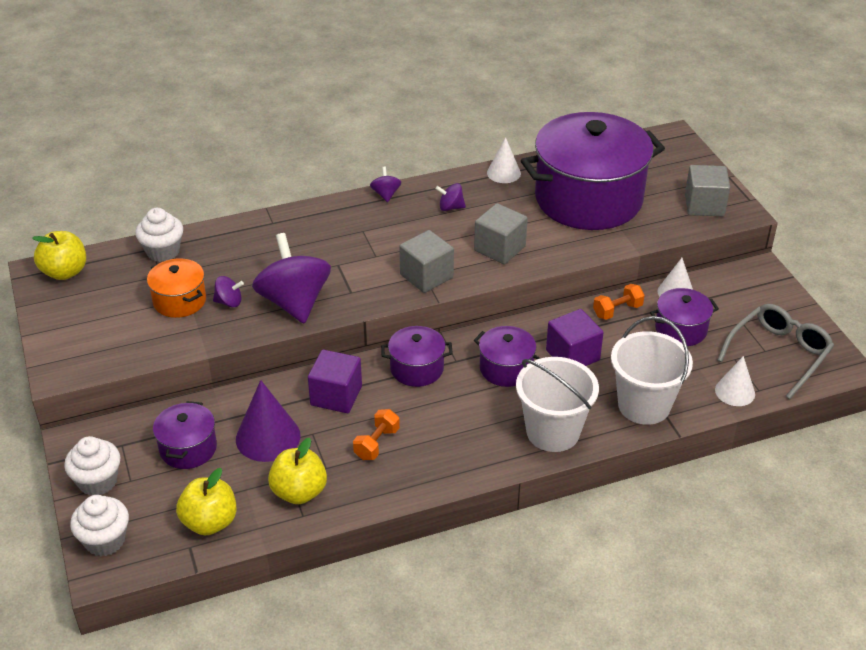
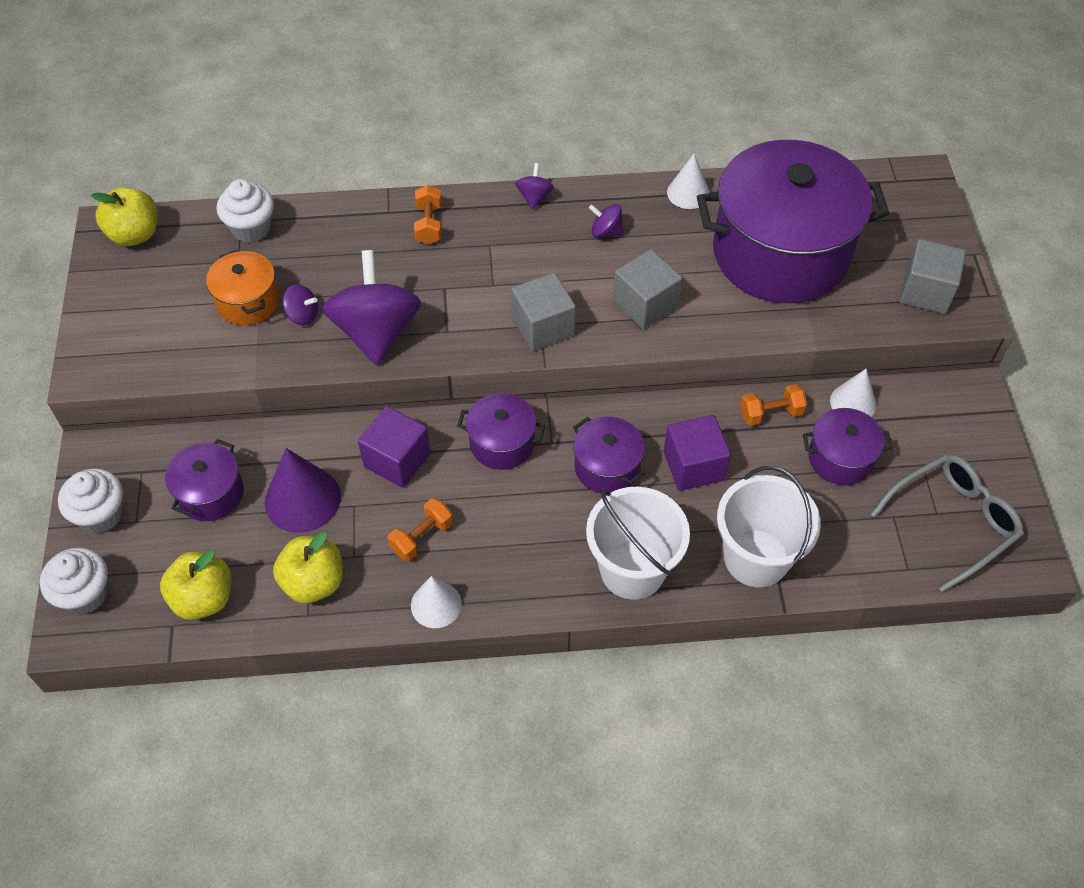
camera: 15 degrees right, 15 degrees up
(309, 225) = (429, 224): none -> orange dumbbell
(735, 392) = (876, 564): white cone -> white cone (436, 604)

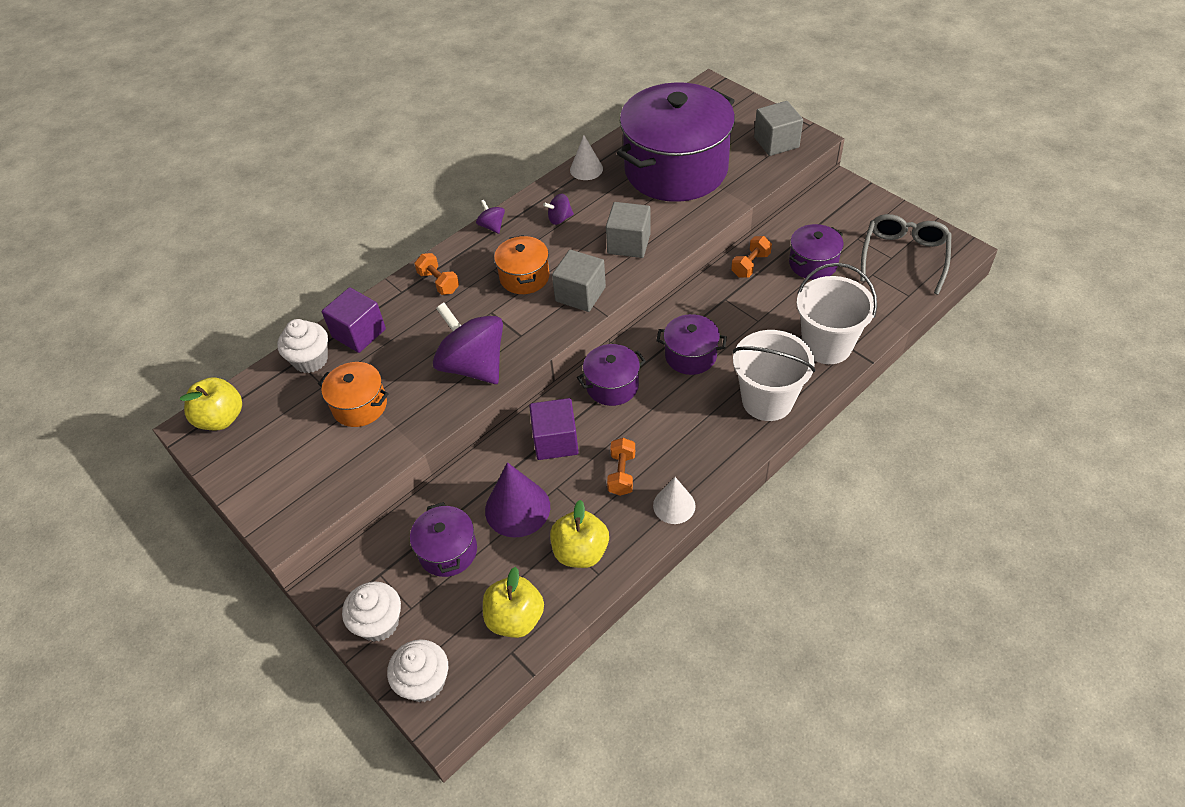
camera: 35 degrees left, 5 degrees down
(302, 315) = (410, 389): purple spinning top -> none
(510, 272) = (524, 277): none -> orange pot
(693, 466) = (739, 321): purple cube -> purple cube (359, 333)
(853, 402) = (787, 230): white cone -> none

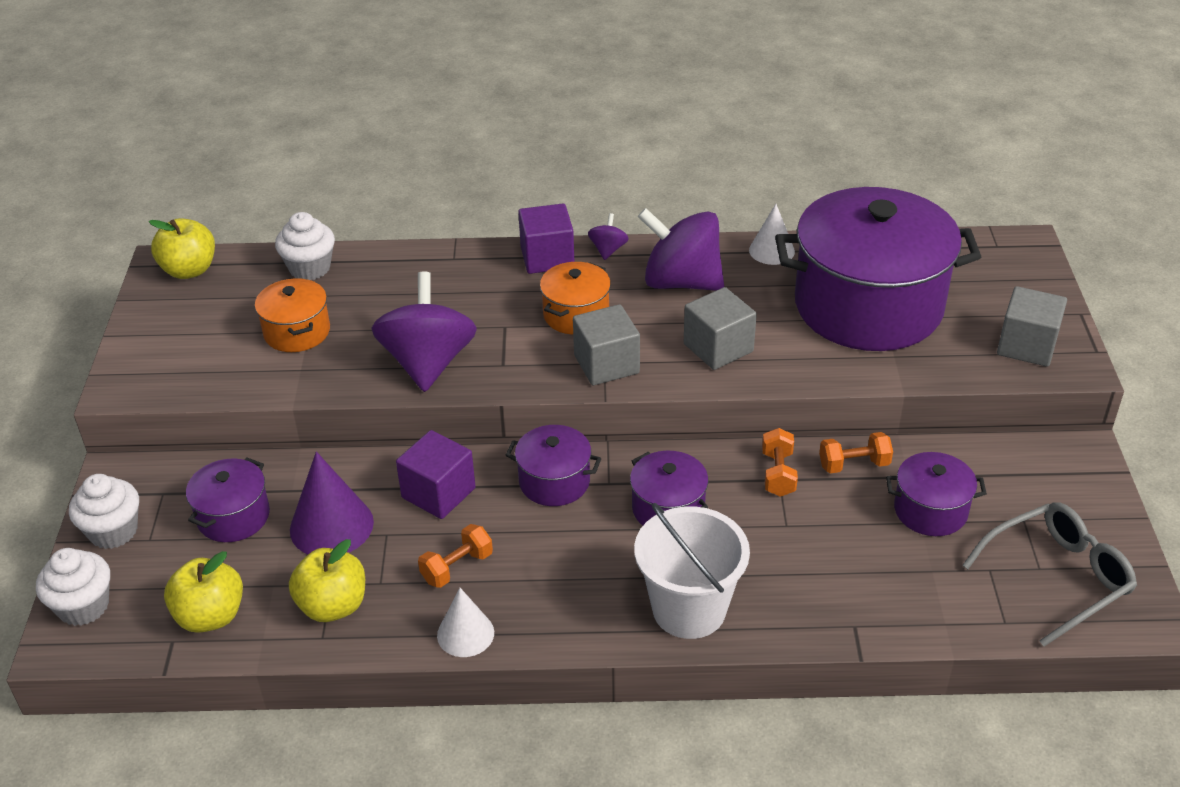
camera: 40 degrees right, 10 degrees down
(359, 333) = (374, 271): purple cube -> purple cube (547, 257)
(439, 282) = (495, 270): orange dumbbell -> orange dumbbell (778, 474)
(559, 219) = (681, 282): purple spinning top -> purple spinning top, size x2.29
(827, 345) = (830, 603): white bucket -> none

